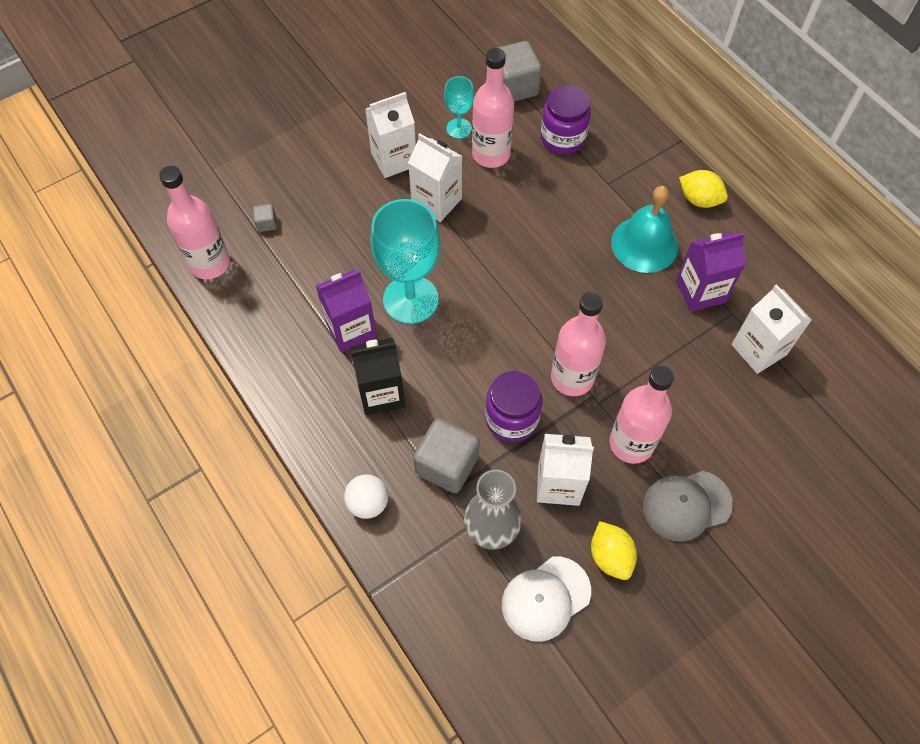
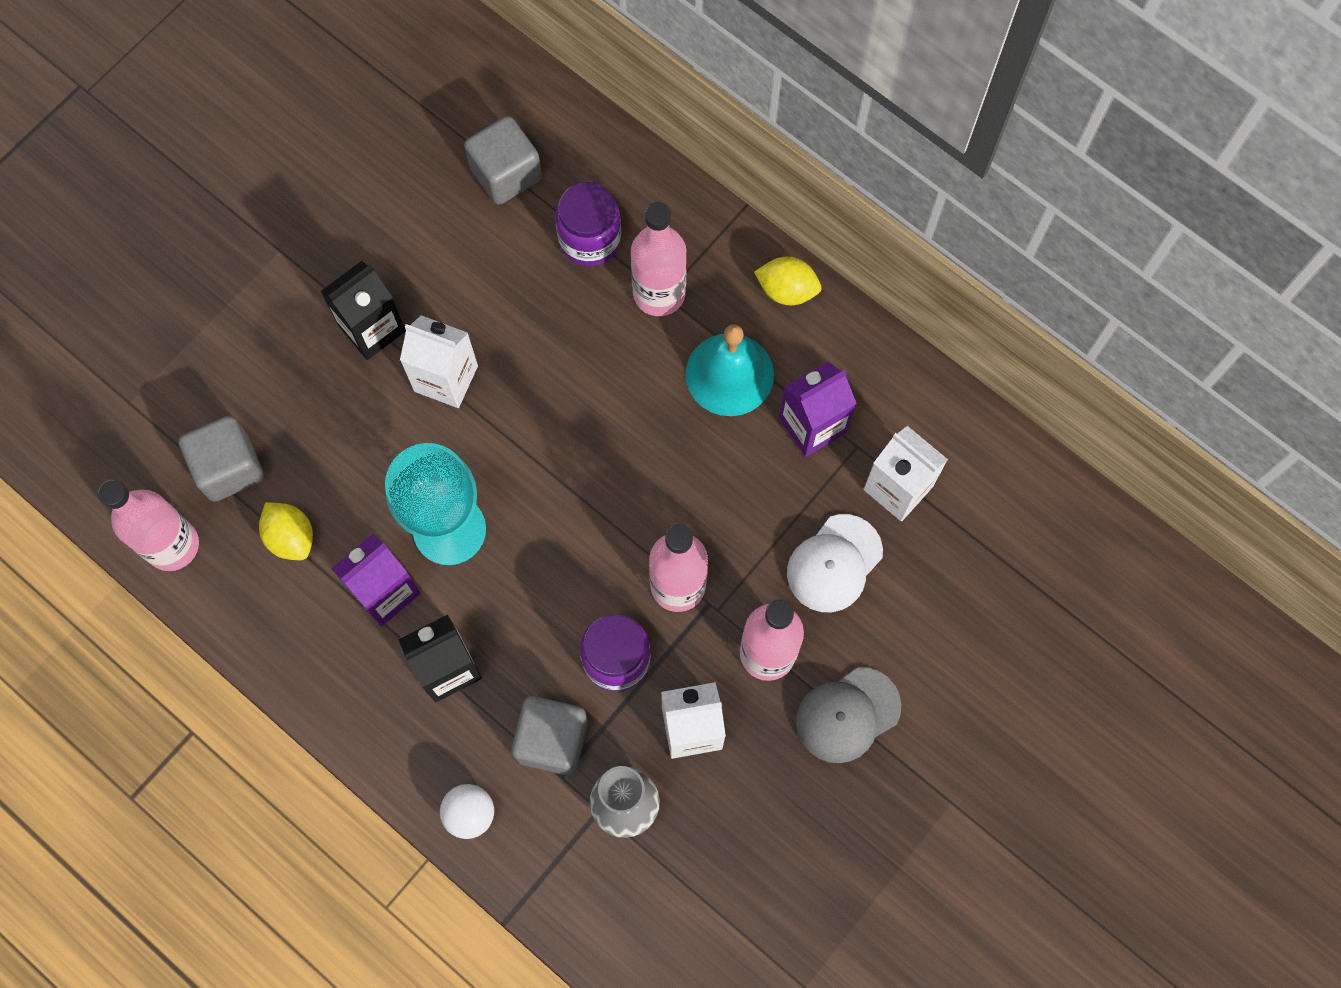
camera: 15 degrees left, 10 degrees up
(266, 223) = (229, 468): grey cube -> grey cube, size x2.22
(394, 159) = (372, 328): white carton -> black carton
(459, 128) = (447, 258): turquoise goblet -> none
(491, 154) = (500, 288): pink bottle -> pink bottle (659, 293)
(545, 598) = (708, 872): white cap -> white cap (834, 563)
(610, 556) = (771, 801): yellow lemon -> yellow lemon (291, 537)

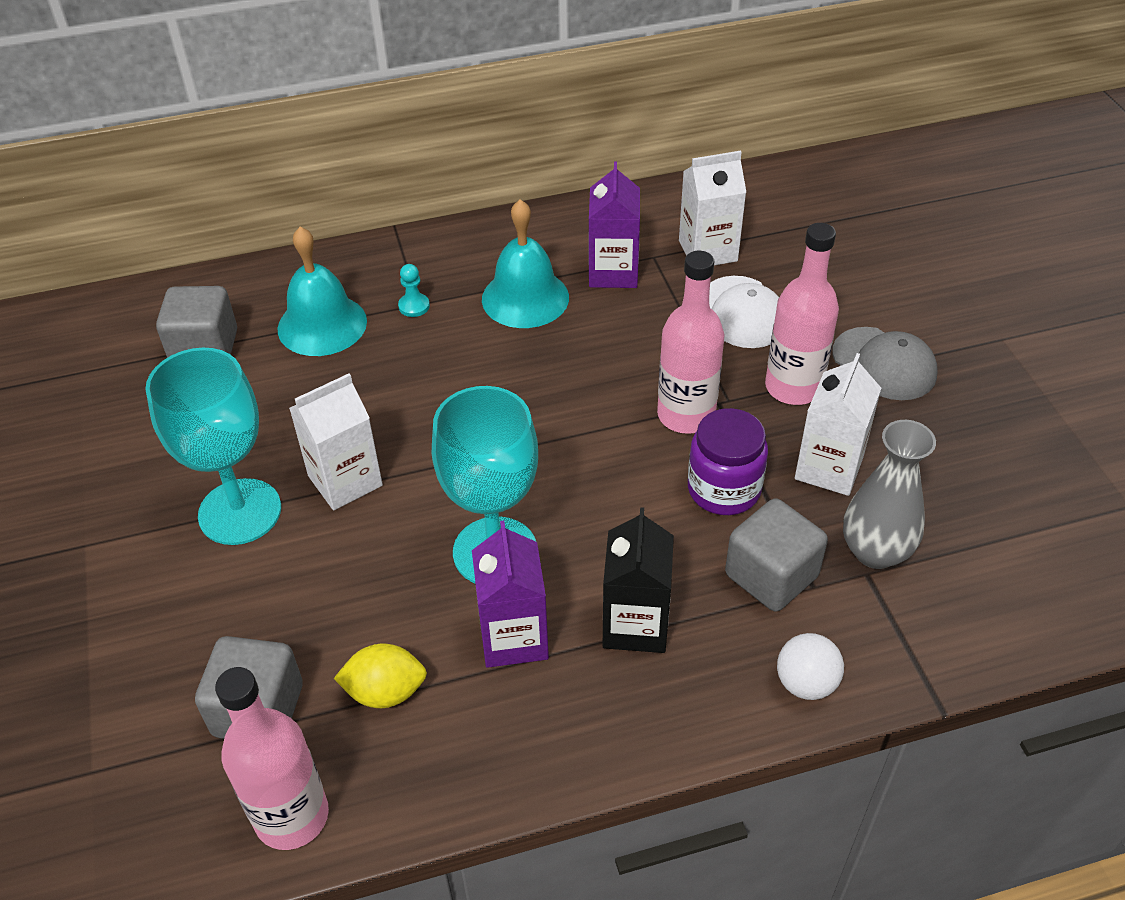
camera: 55 degrees left, 25 degrees down
(372, 328) = (240, 512): black carton -> turquoise goblet
(590, 239) = (322, 325): purple jar -> turquoise bell
(659, 293) = (414, 306): pink bottle -> turquoise pawn
(787, 290) = (487, 236): yellow lemon -> none
(847, 715) = (884, 364): grey cap -> grey cap turned 45 degrees counterclockwise

